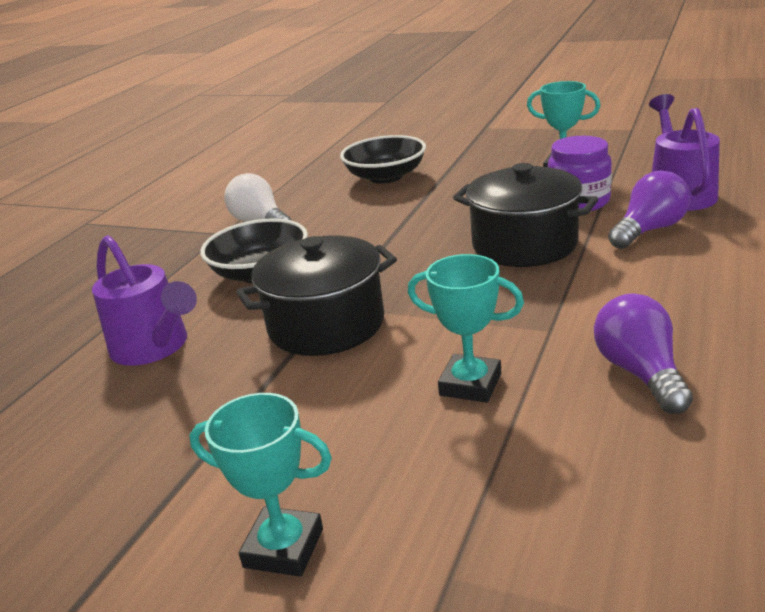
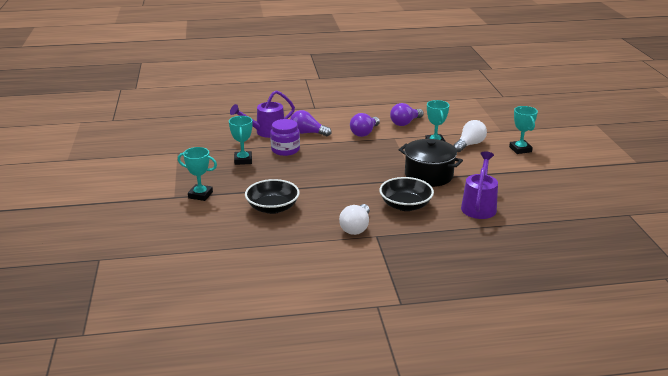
camera: 125 degrees left, 0 degrees up
(409, 445) = (469, 144): none -> white light bulb
(473, 139) = (200, 195): none -> turquoise trophy
(524, 244) = (335, 153): black pot -> none
(608, 295) = (364, 133): none -> purple light bulb

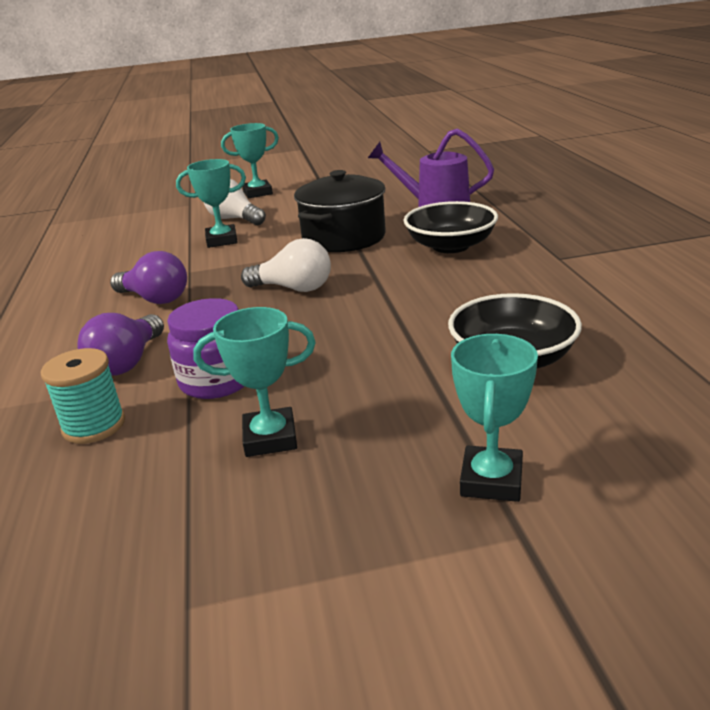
camera: 90 degrees left, 0 degrees up
(266, 132) = (94, 425): purple watering can -> turquoise spool
(356, 228) = (544, 274): white light bulb -> white light bulb (293, 288)
(405, 123) = (125, 267): purple light bulb -> none

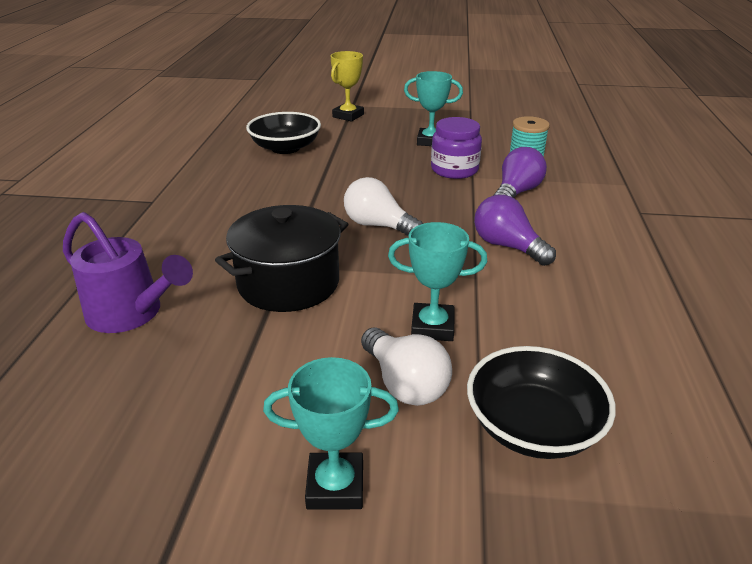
camera: 165 degrees left, 5 degrees up
(450, 246) = (206, 238): black bowl -> black bowl (533, 426)
(491, 480) = (348, 116): turquoise trophy -> yellow trophy

